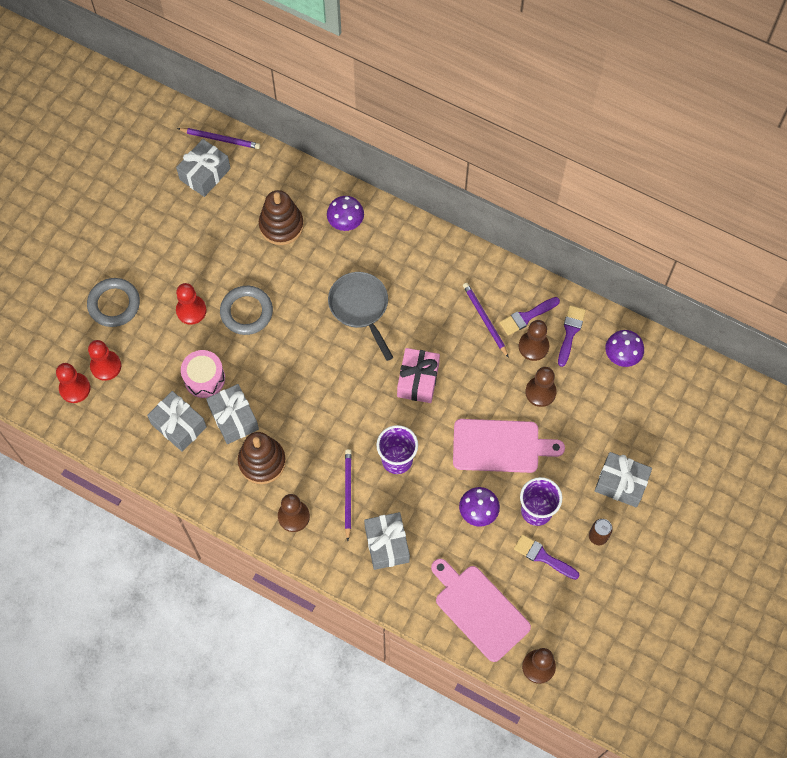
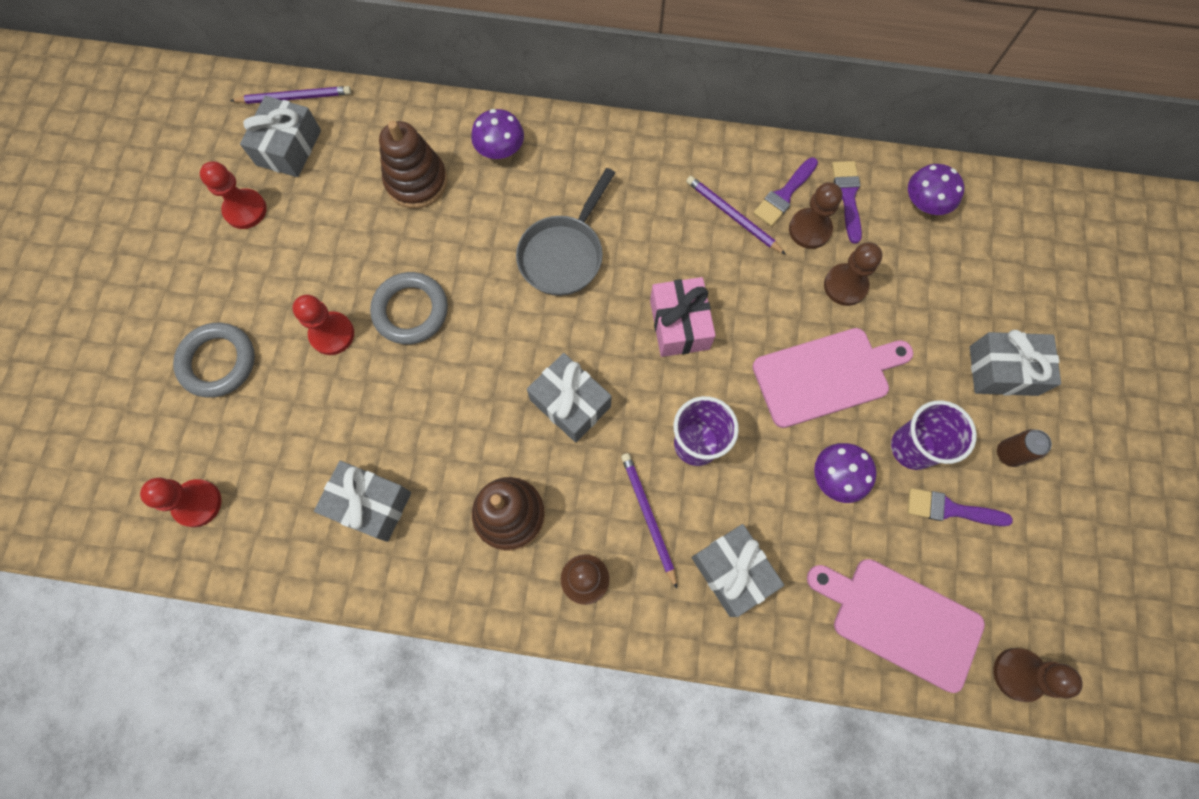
camera: 20 degrees left, 5 degrees up
(106, 366) = (234, 454): red pawn -> red pawn (245, 210)
(204, 378) = (384, 423): pink drum -> none
(234, 418) = (446, 466): grey gift -> grey gift (570, 403)
(360, 308) = (564, 254): grey pan -> grey pan turned 105 degrees counterclockwise

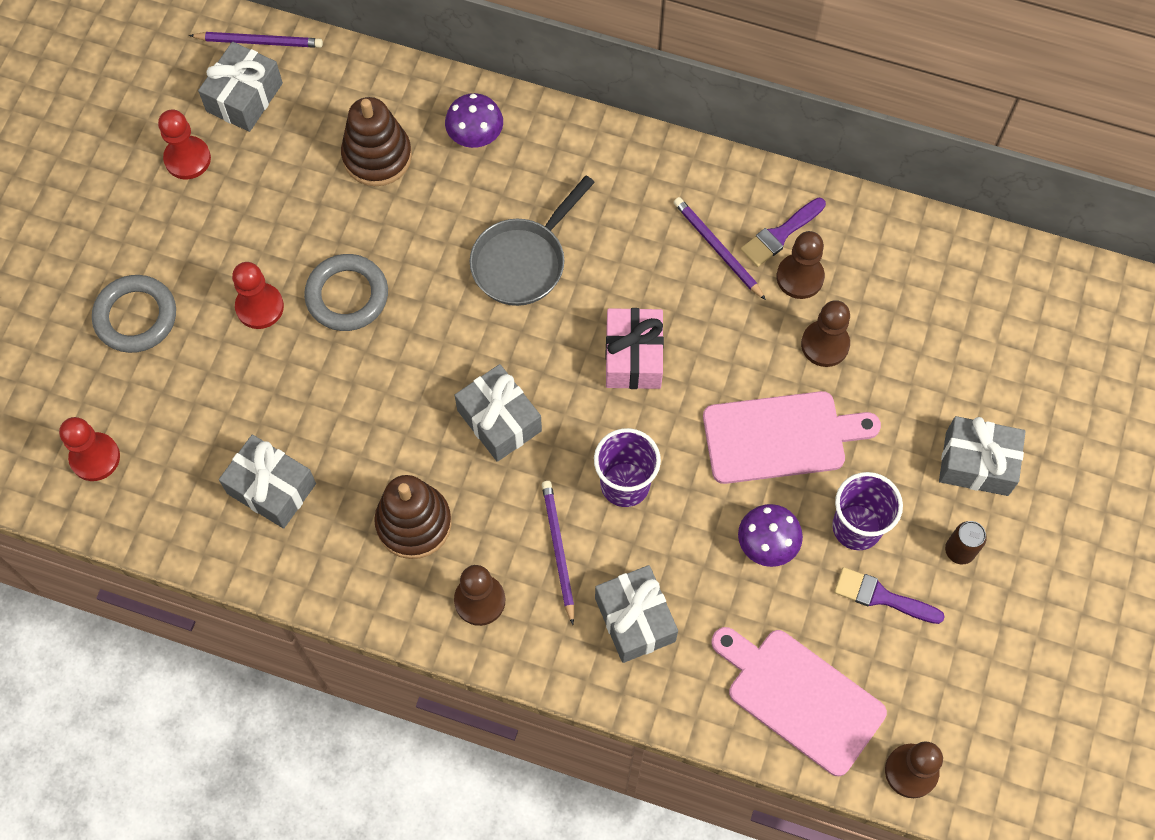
camera: 10 degrees right, 5 degrees down
(847, 196) = (851, 247): purple brush -> none
(925, 203) = (936, 268): purple mushroom -> none

